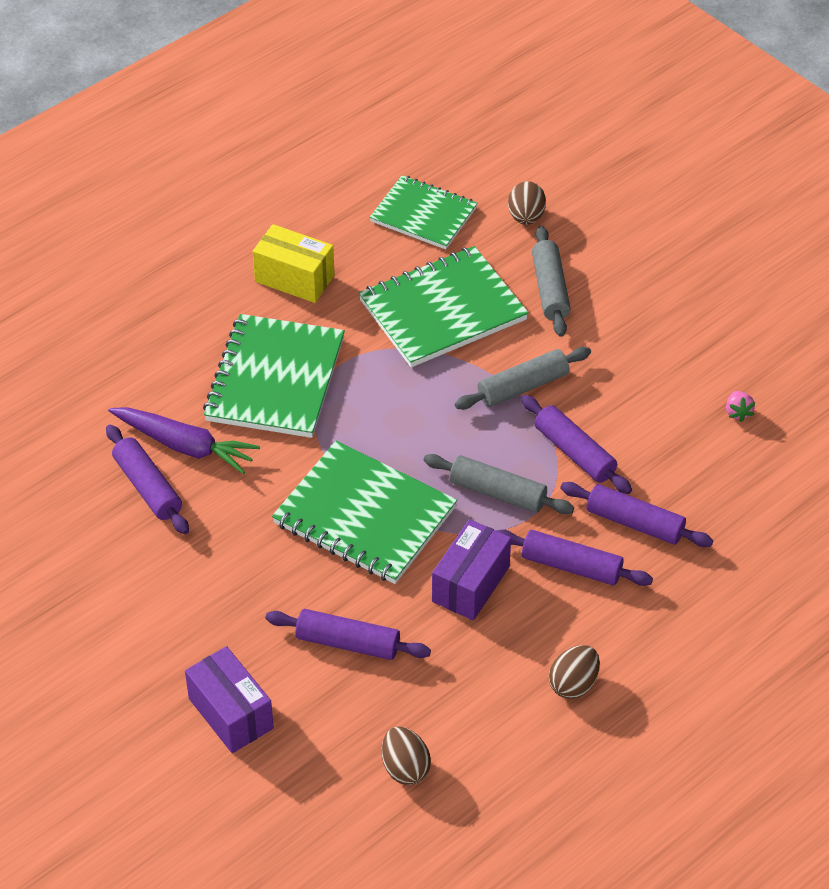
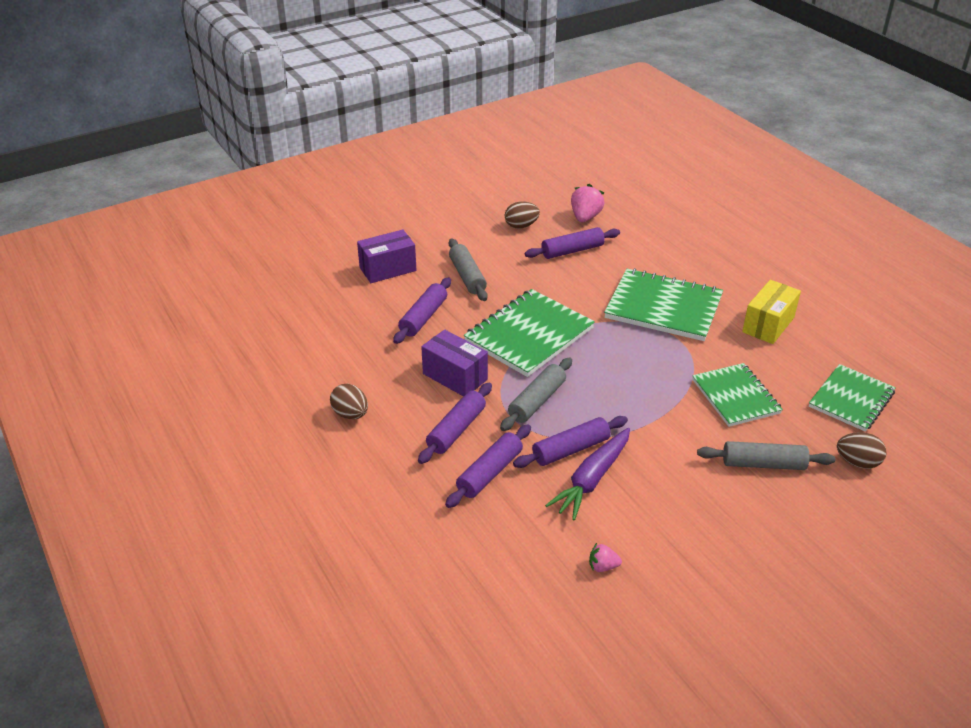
camera: 100 degrees right, 10 degrees down
(49, 479) = (585, 217): none -> pink strawberry
(185, 446) = (605, 266): purple carrot -> purple carrot (592, 480)
(405, 768) = (318, 330): brown egg -> brown egg (521, 226)
(442, 310) = (736, 396): green notebook -> green notebook, size x0.66
(522, 387) = (646, 430): grey rolling pin -> grey rolling pin (467, 276)

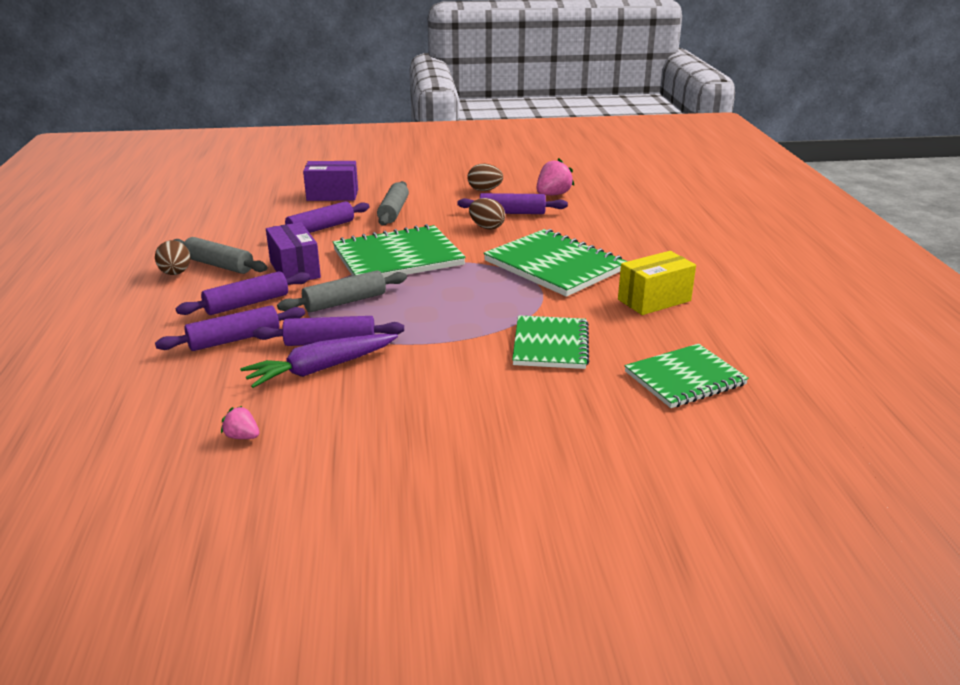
camera: 25 degrees right, 10 degrees down
(763, 464) = (516, 404): grey rolling pin -> grey rolling pin (219, 265)
(857, 462) = (631, 432): brown egg -> brown egg (486, 227)

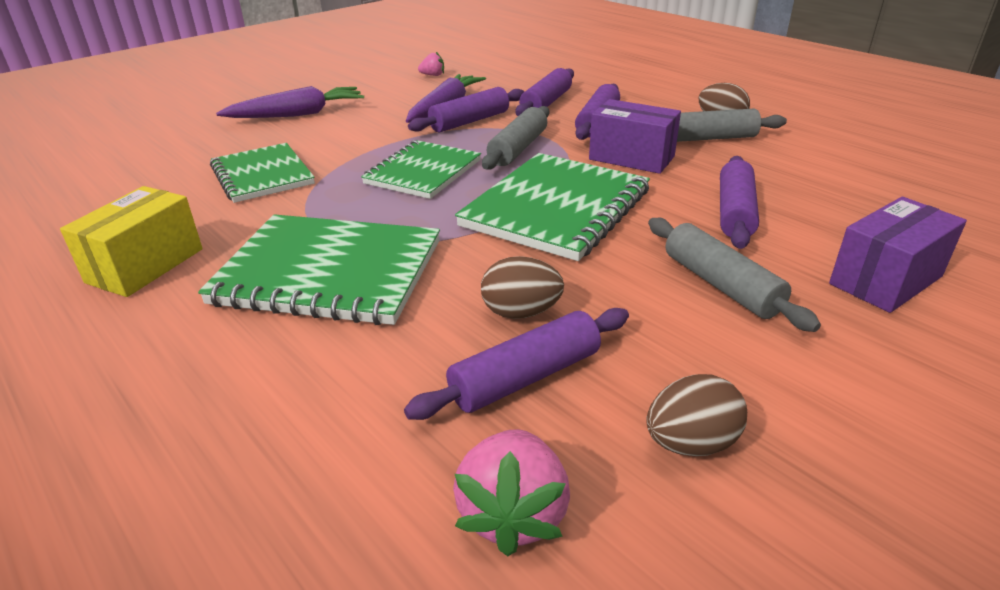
camera: 145 degrees right, 5 degrees up
(464, 419) = (297, 114): none -> purple carrot
(685, 378) = (103, 187): green notebook -> green notebook (423, 172)

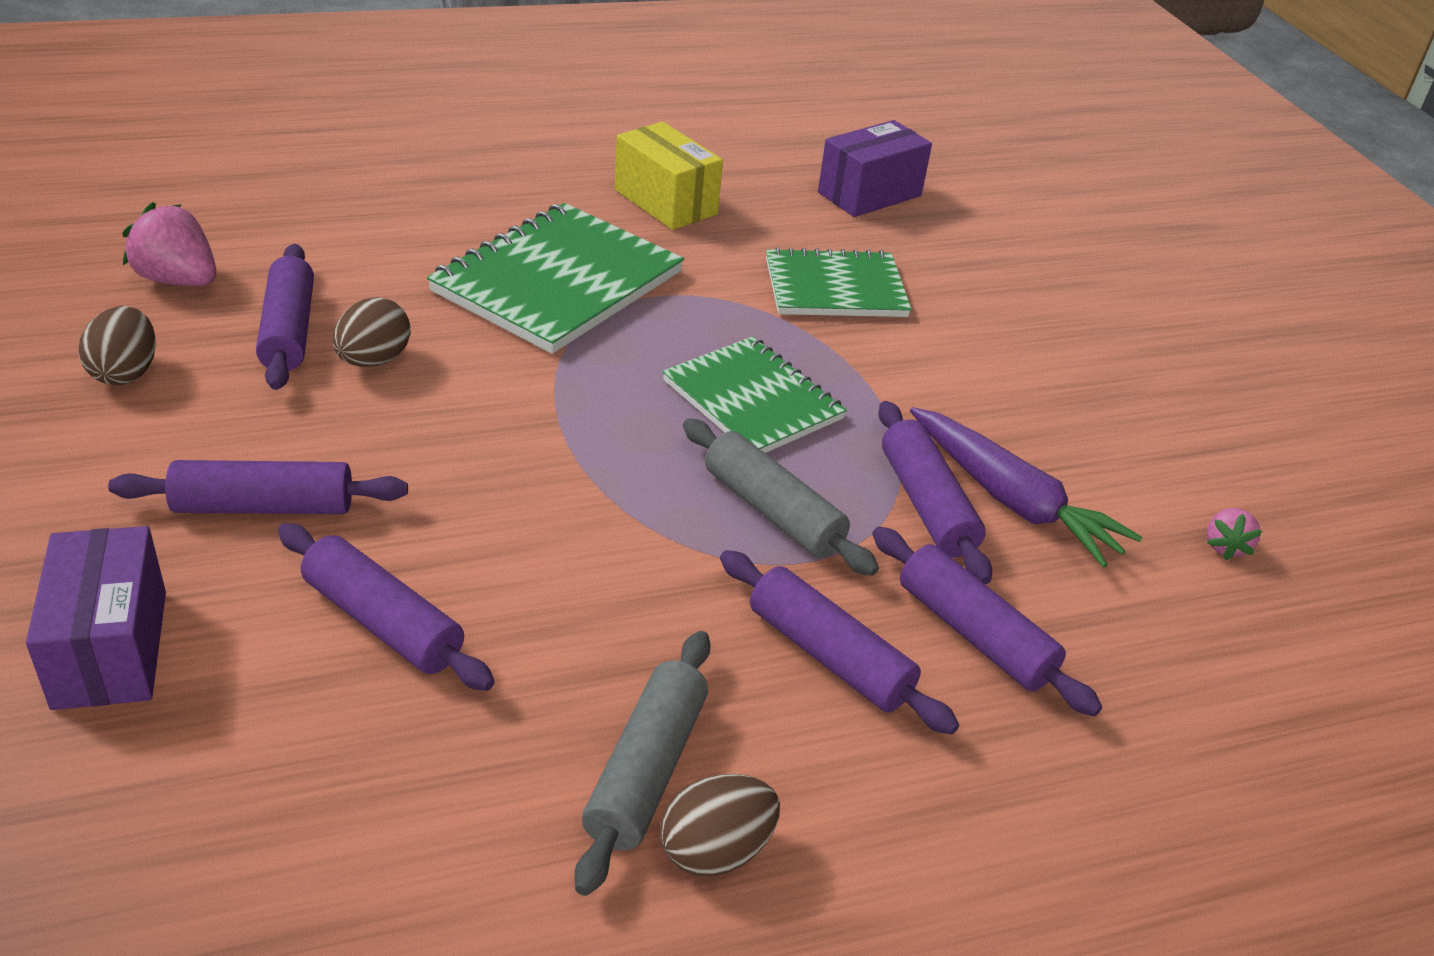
camera: 110 degrees right, 5 degrees up
(297, 114) = (1056, 353): purple carrot -> none
(556, 208) = (550, 467): green notebook -> none
(631, 158) = (643, 616): purple box -> purple box (869, 194)
(720, 285) = (264, 506): grey rolling pin -> purple rolling pin

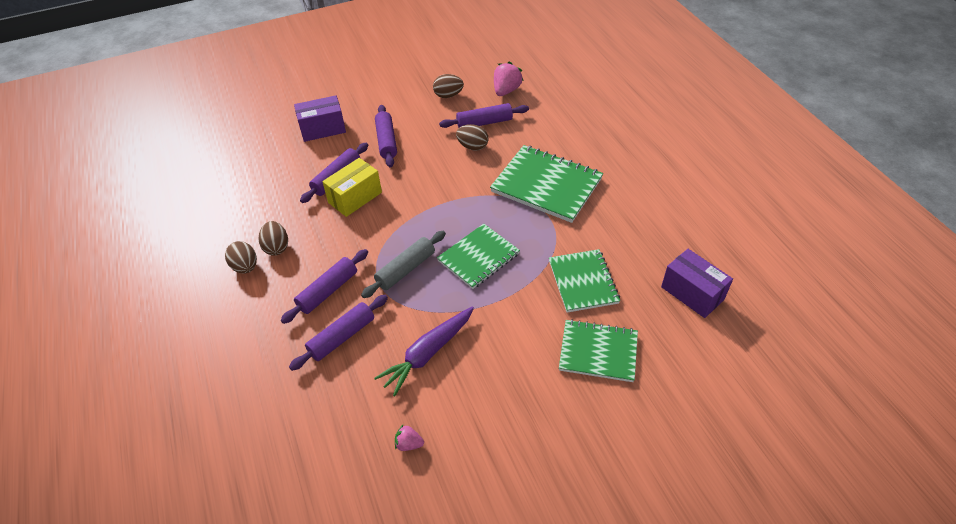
camera: 90 degrees right, 10 degrees up
(647, 770) = (276, 247): grey rolling pin -> brown egg
(666, 202) = (635, 211): yellow box -> yellow box (355, 197)
(926, 504) = (419, 321): purple rolling pin -> none
(993, 302) = (598, 352): none -> green notebook

